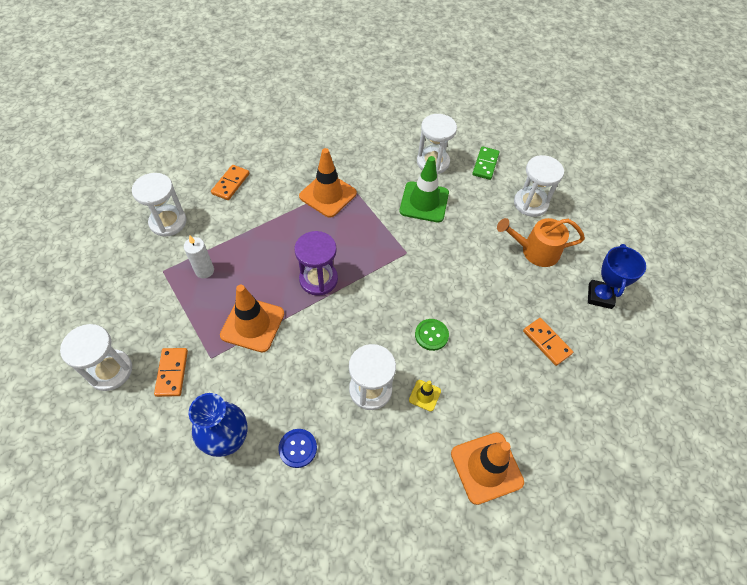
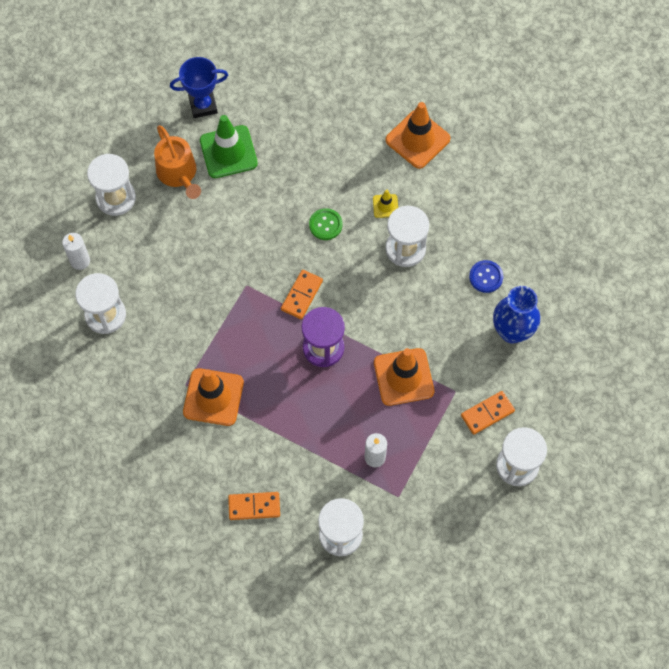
camera: 115 degrees left, 10 degrees up
(424, 202) = (170, 298): green traffic cone -> green traffic cone (228, 152)
(485, 164) = (80, 261): green domino -> white candle
(546, 342) = (279, 133): orange domino -> orange domino (302, 295)

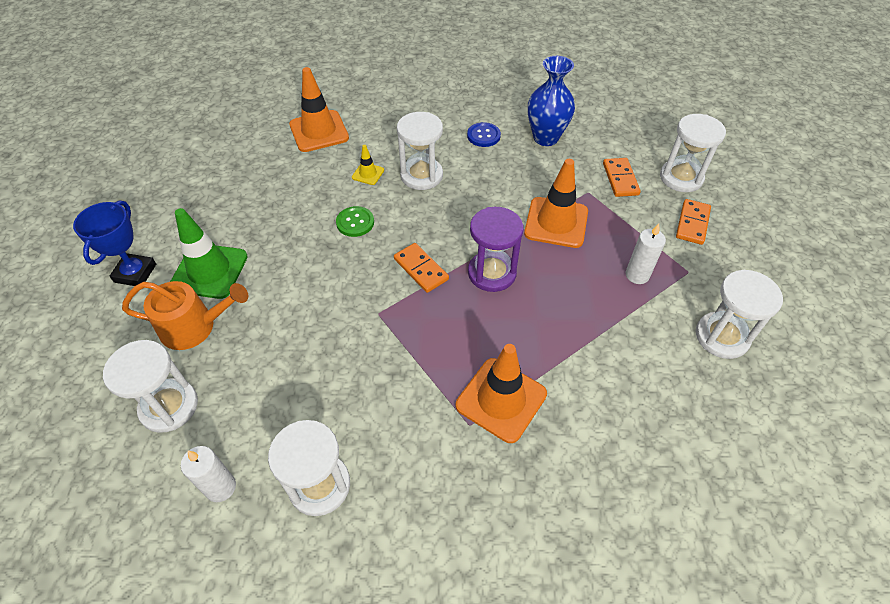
camera: 65 degrees left, 15 degrees down
(254, 506) = (663, 409): orange domino -> orange domino (692, 223)

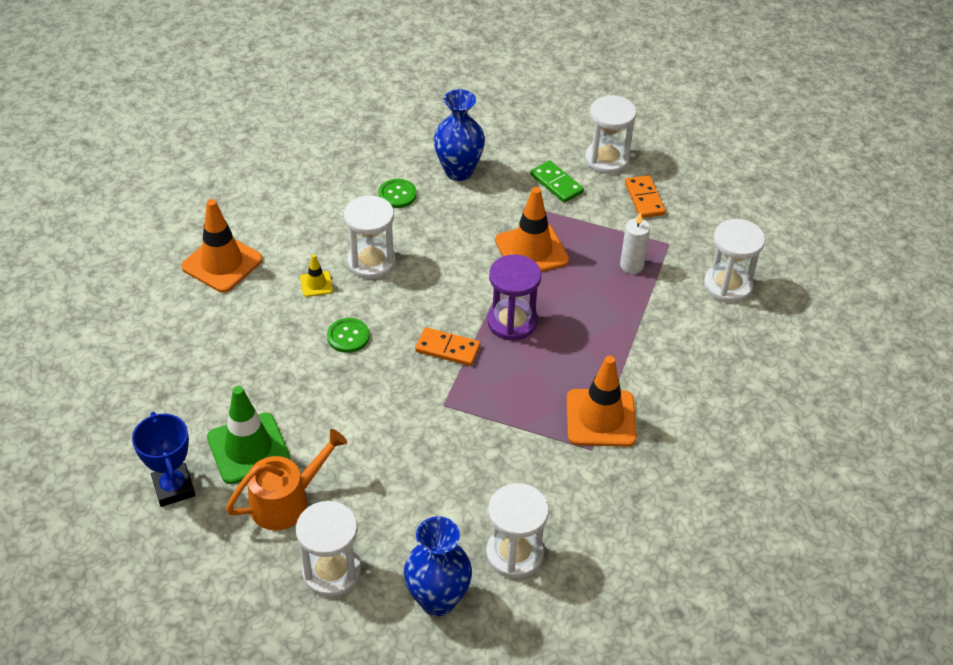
camera: 35 degrees left, 5 degrees down
(220, 487) = (438, 599): white candle -> blue vase
(483, 136) = (397, 194): blue button -> green button
(620, 179) = (556, 184): orange domino -> green domino

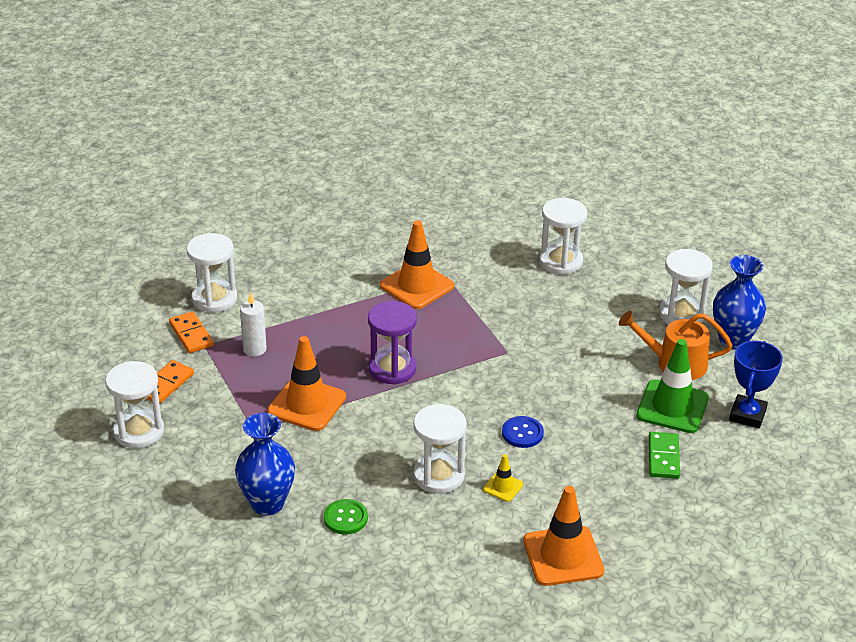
camera: 135 degrees left, 10 degrees down
(348, 336) = (522, 433): green button -> blue button
(438, 599) = (631, 269): blue vase -> blue vase (733, 340)
(447, 349) = (460, 381): orange domino -> orange domino (191, 334)
(556, 184) = (209, 439): green domino -> green domino (663, 457)

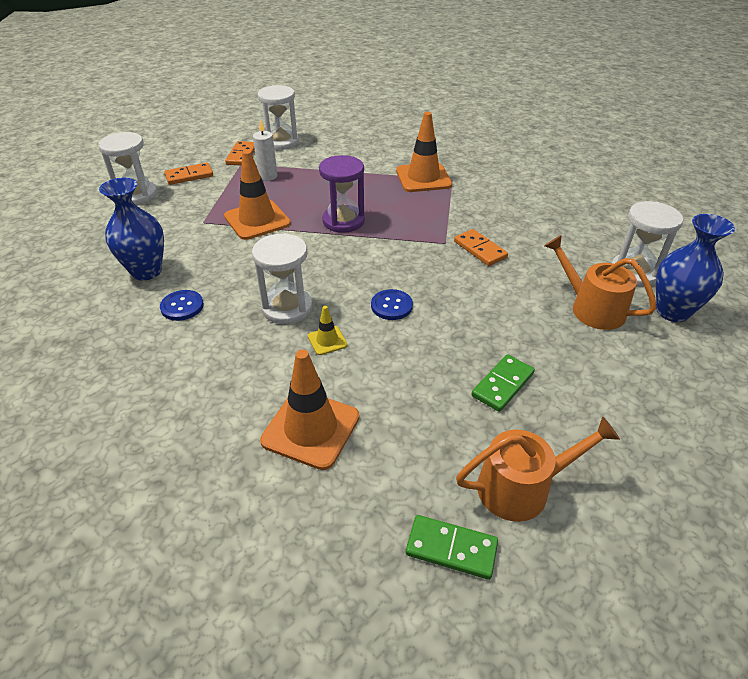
camera: 35 degrees right, 5 degrees up
(345, 518) = (182, 306): green button -> blue button
(543, 346) = (480, 249): none -> orange domino
(560, 261) = (555, 199): white hourglass -> none
(672, 407) = (554, 343): green traffic cone -> none
(723, 578) = (451, 548): none -> green domino
(733, 521) = (521, 487): none -> orange watering can
(747, 415) = (631, 385): blue trophy -> none

